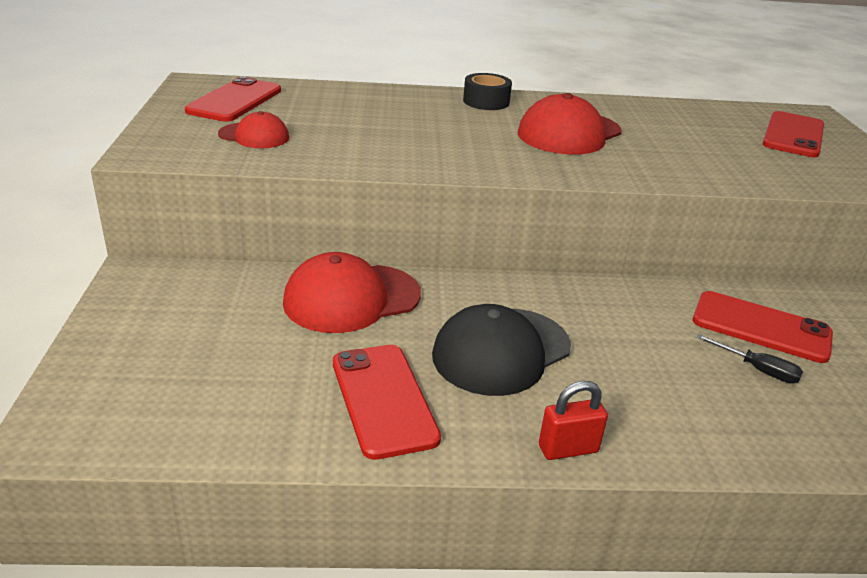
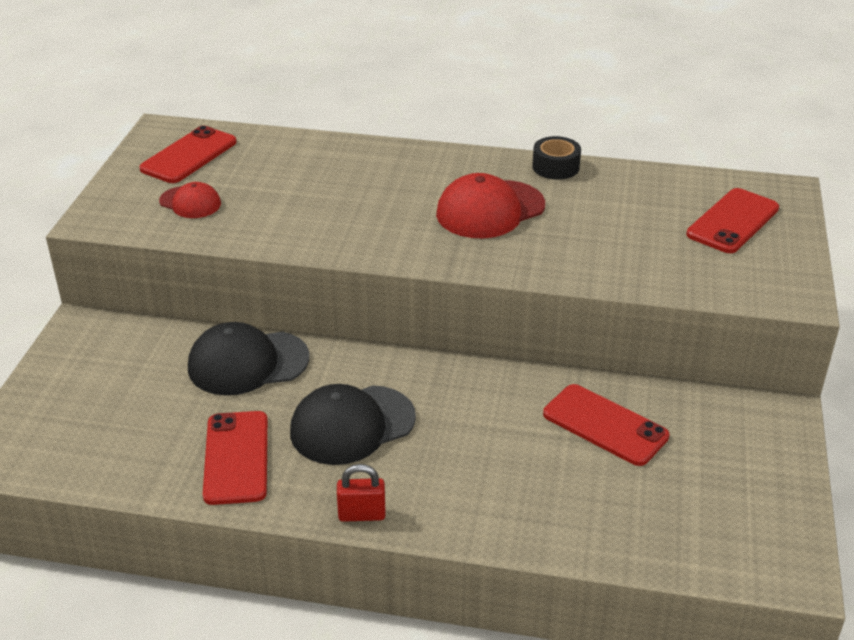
camera: 15 degrees right, 5 degrees up
(351, 298) = (248, 363): red cap -> black cap
(486, 101) = (431, 162): black tape -> black tape (555, 167)
(757, 369) = (571, 465): black screwdriver -> none

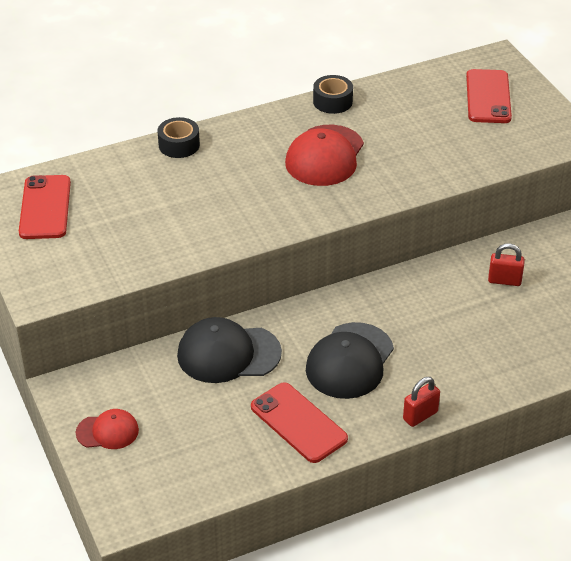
camera: 35 degrees left, 5 degrees up
(190, 202) = (98, 247): red cap -> red cap (107, 431)
(248, 363) = (228, 354): black cap -> black cap turned 45 degrees clockwise
(364, 150) = (179, 145): none -> black tape
(605, 425) = (504, 280): red phone -> red padlock

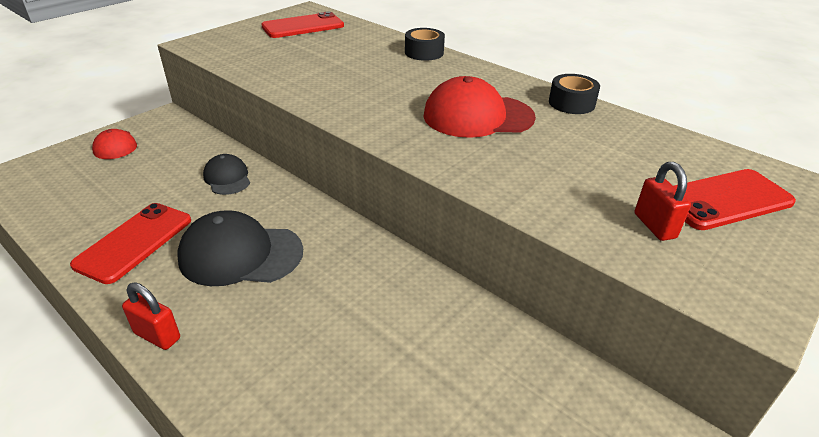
camera: 65 degrees right, 5 degrees down
(228, 354) = (227, 178): black cap -> black cap, size x0.57
(504, 280) = (454, 357): red padlock -> red padlock (654, 226)

